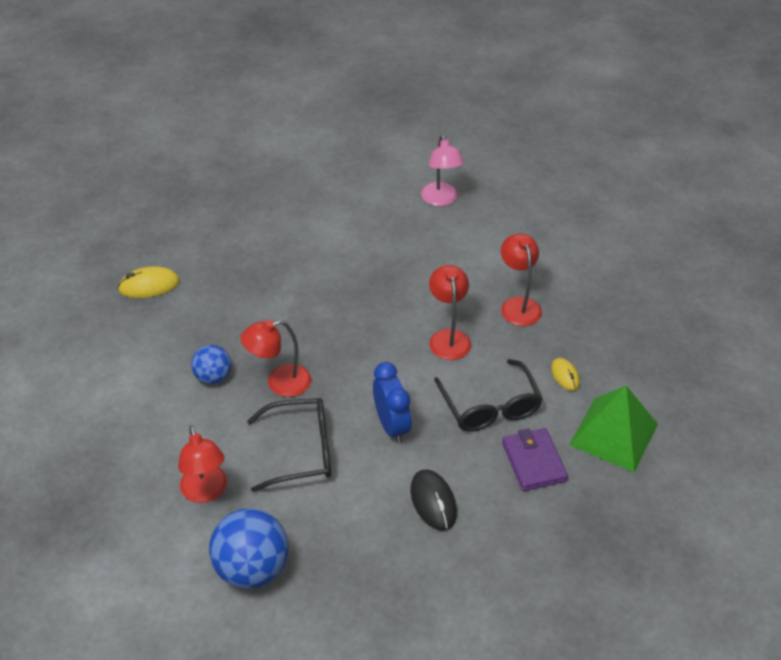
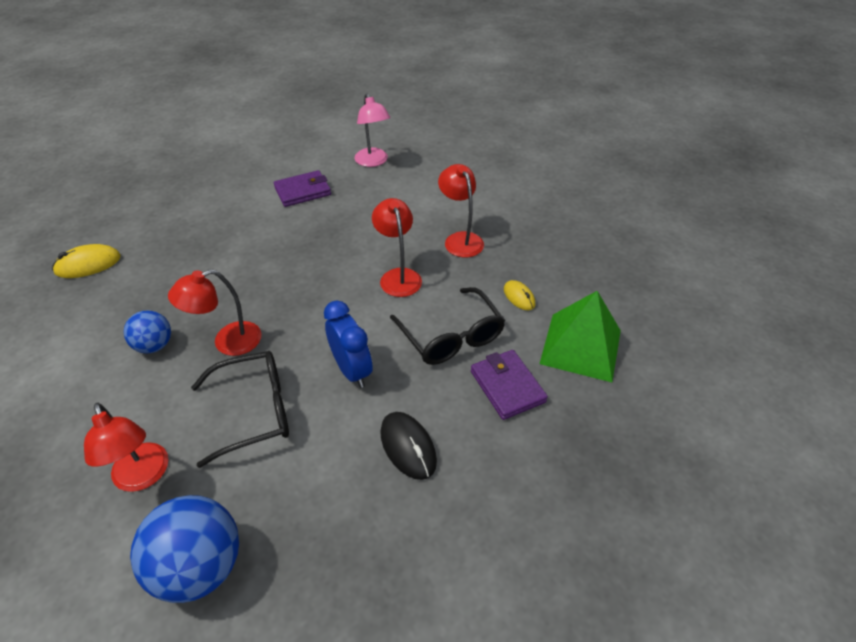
camera: 10 degrees left, 0 degrees up
(362, 228) = (303, 191): none -> purple wallet

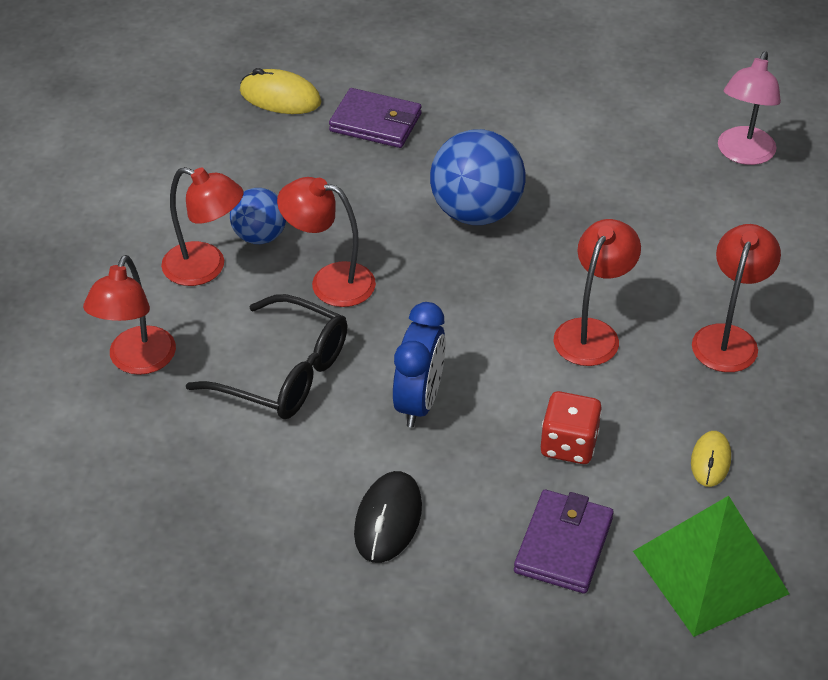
camera: 45 degrees right, 0 degrees up
(135, 386) = (206, 268): none -> red lamp
(200, 566) = (111, 474): blue ball -> blue ball (476, 212)
(303, 191) = (601, 144): purple wallet -> purple wallet (375, 122)
(451, 336) = (568, 445): black glasses -> red dice

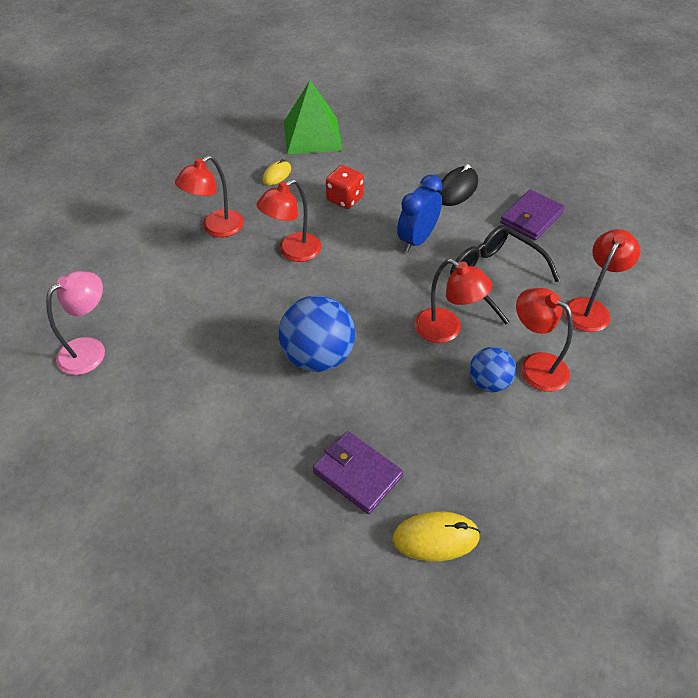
camera: 160 degrees left, 5 degrees up
(280, 97) = (435, 538): yellow mouse -> yellow mouse turned 45 degrees counterclockwise
(563, 545) = (374, 160): purple wallet -> purple wallet (531, 218)

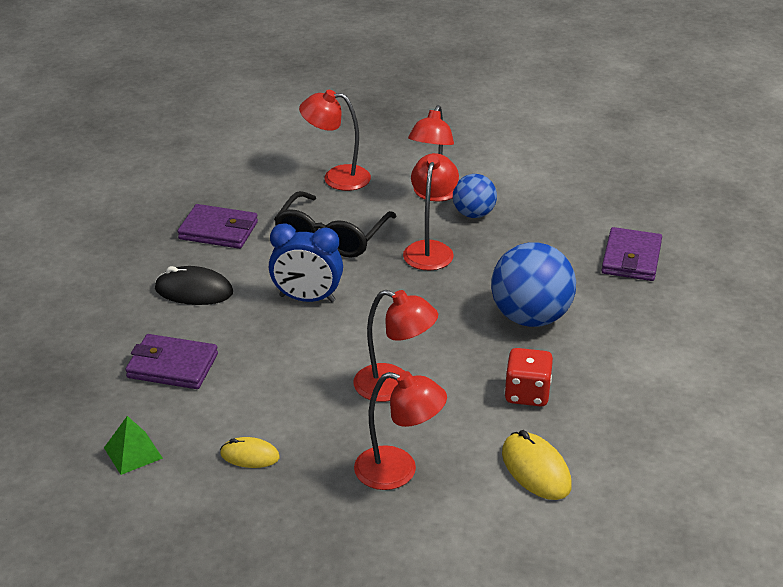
camera: 115 degrees left, 15 degrees down
(90, 350) = (672, 491): pink lamp -> none
(312, 135) = (133, 453): green pyramid -> green pyramid, size x0.49
(345, 199) = (266, 375): red dice -> red dice (527, 394)
(380, 164) = (172, 366): none -> purple wallet
(435, 538) = (645, 209): yellow mouse -> yellow mouse (535, 470)

